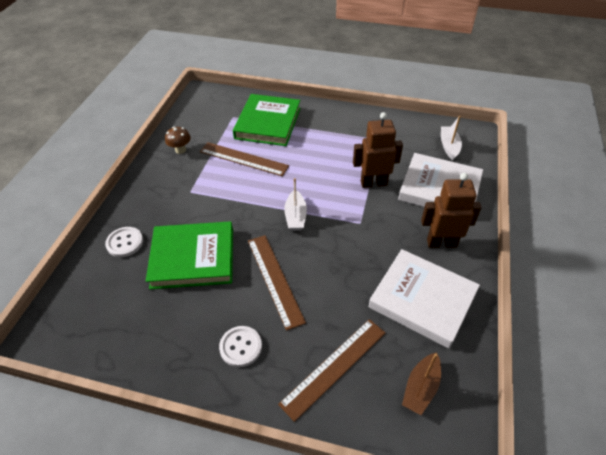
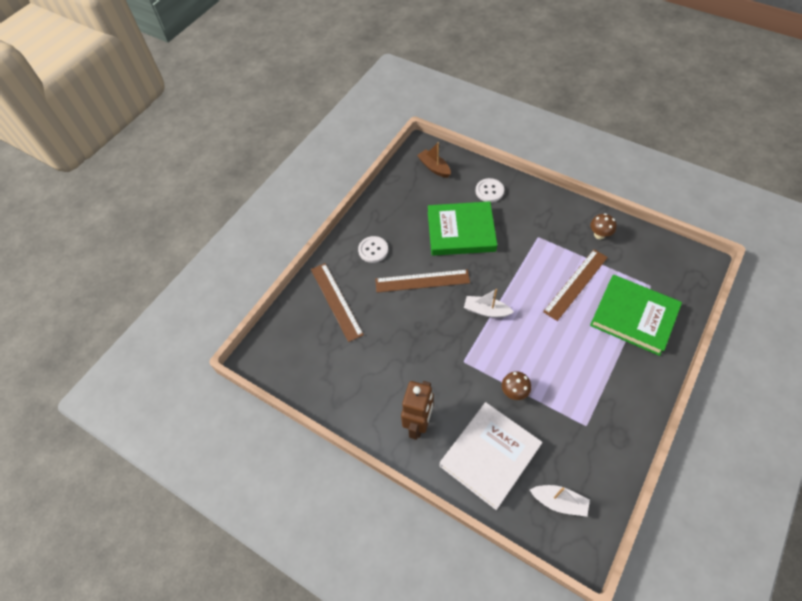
camera: 110 degrees right, 10 degrees up
(193, 258) = (461, 231): green book -> green book turned 75 degrees clockwise
(373, 183) = (514, 392): brown robot -> brown mushroom
(421, 388) = (299, 349): brown boat -> brown boat (434, 167)
(422, 300) = (366, 380): white book -> none

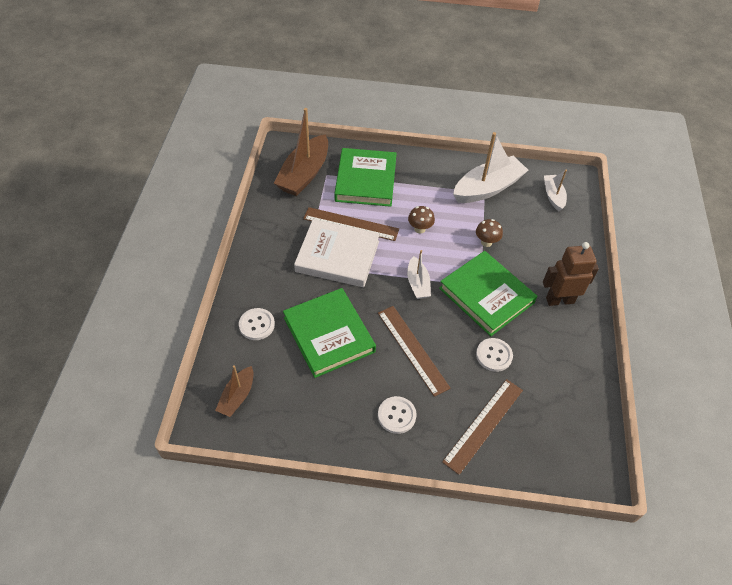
camera: 120 degrees left, 5 degrees down
(389, 337) = (494, 355): none -> white button
(450, 360) = (486, 295): none -> green book
(489, 456) = (550, 244): white book -> white book (337, 256)
(591, 432) = (487, 188): none -> white boat
(599, 235) = (282, 218): brown mushroom -> brown mushroom (420, 229)
(655, 267) = (304, 174): none -> brown boat

